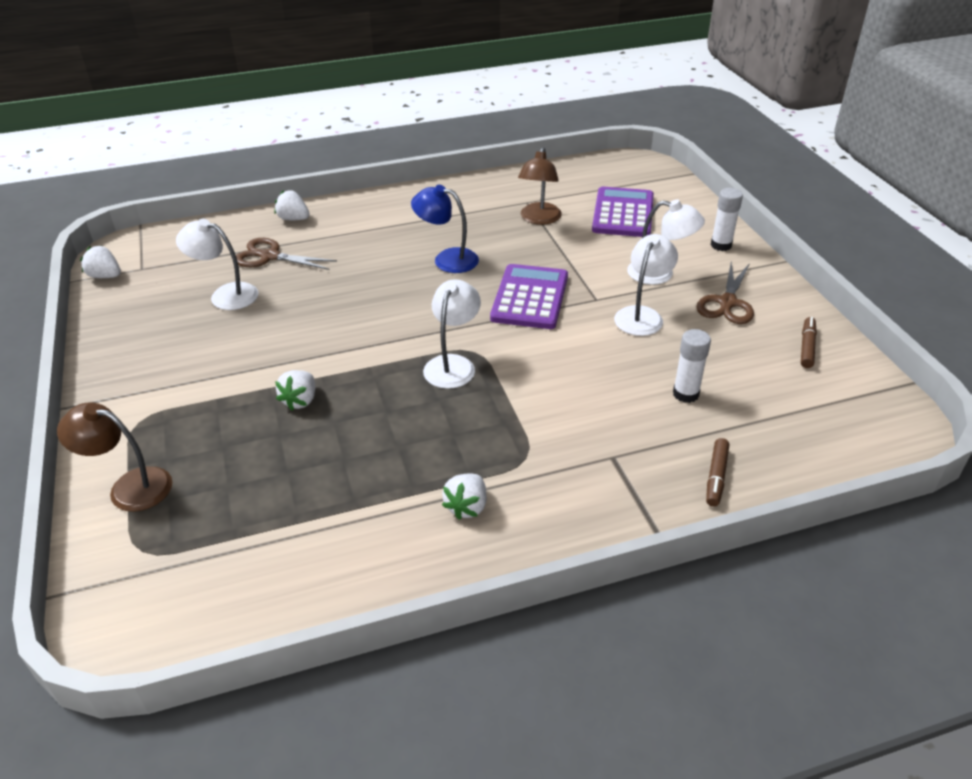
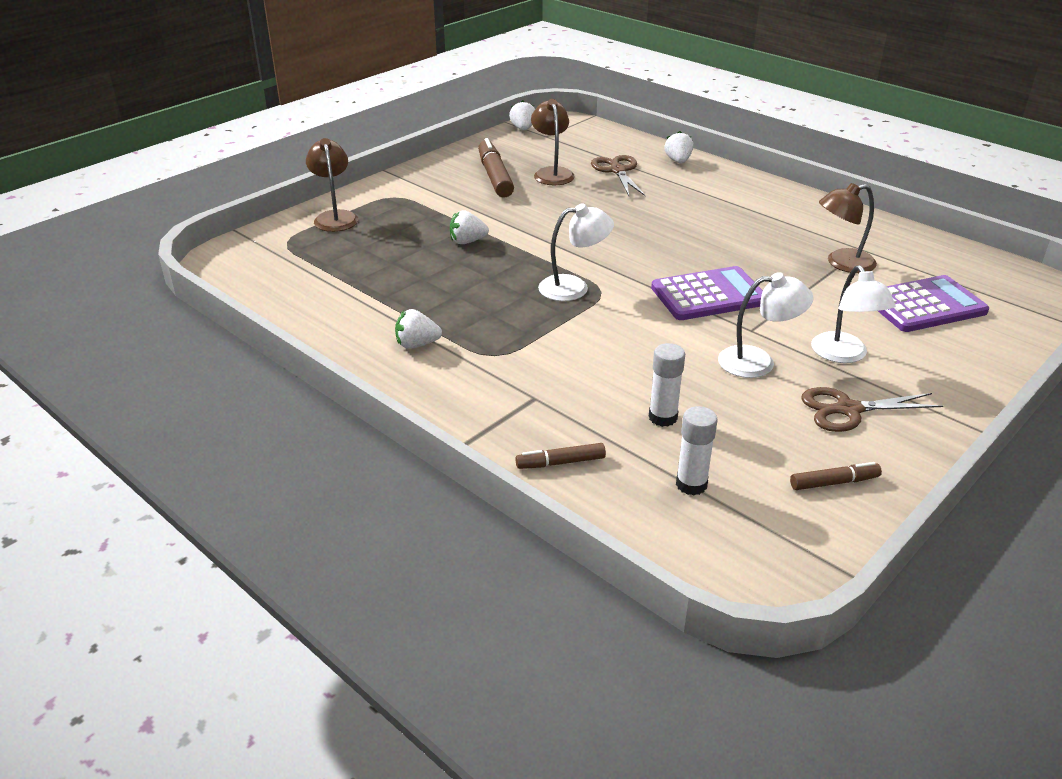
camera: 60 degrees right, 5 degrees down
(186, 333) = (495, 177): none -> brown marker
(225, 295) = (552, 173): white lamp -> brown lamp
(447, 259) = (713, 240): blue lamp -> none
(721, 245) = (956, 381): white glue stick -> white glue stick (691, 484)

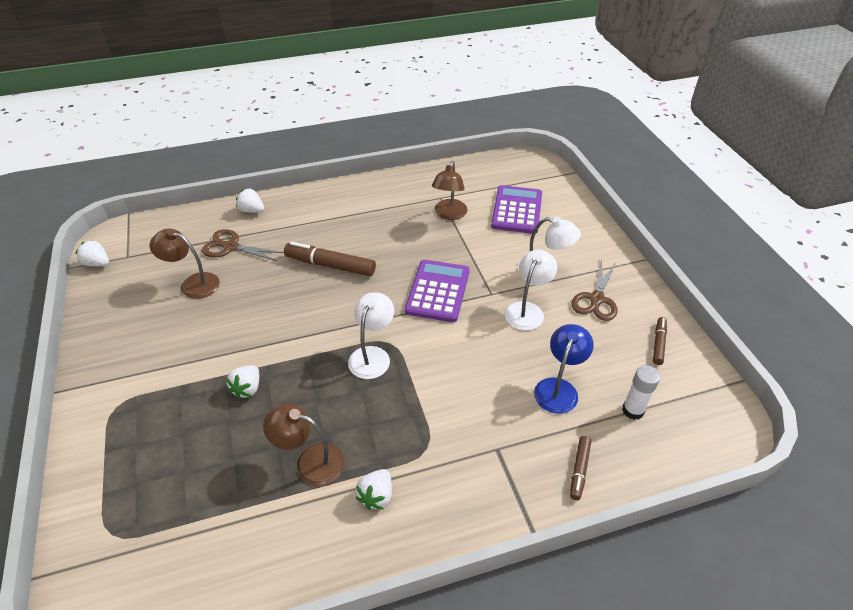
camera: 60 degrees left, 10 degrees up
(335, 217) = (105, 471): brown lamp -> brown lamp (310, 462)
(495, 177) = (159, 320): brown marker -> brown marker (330, 265)
(663, 417) = (558, 388): white glue stick -> blue lamp

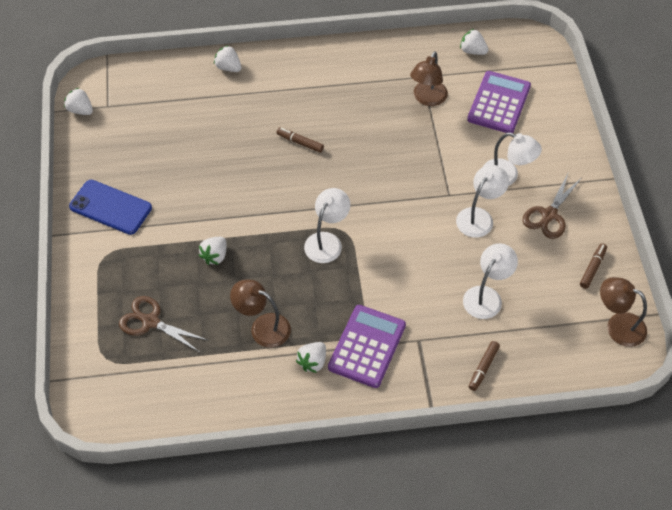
camera: 10 degrees right, 10 degrees up
(126, 353) = (110, 207): none -> blue phone
(193, 283) = (169, 145): brown lamp -> brown lamp (618, 326)
(231, 247) = (206, 108): brown scissors -> brown scissors (150, 322)
(330, 265) = (300, 143): brown marker -> brown marker, size x0.55
(437, 291) = (398, 185): purple calculator -> purple calculator (367, 346)
(481, 173) = (472, 51): none -> white strawberry
(558, 388) = (486, 296): blue lamp -> white lamp
(633, 410) = (546, 325): white glue stick -> none

